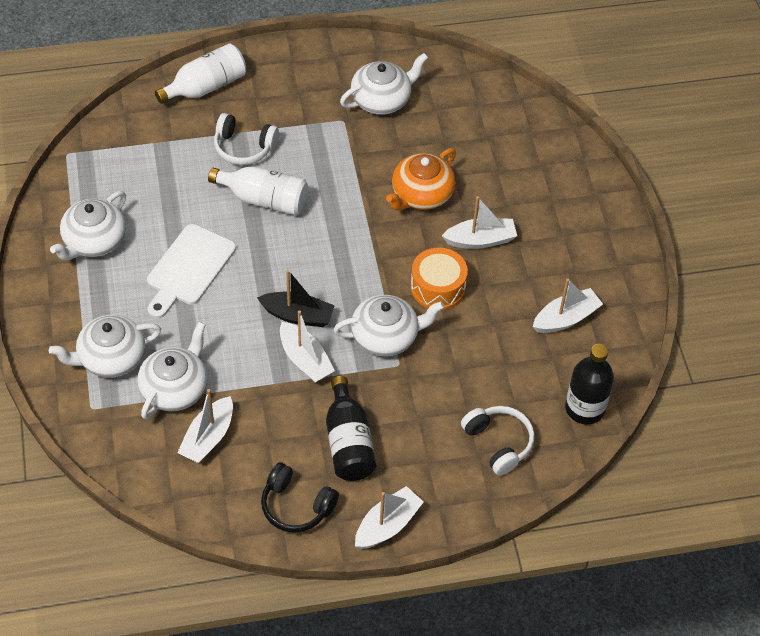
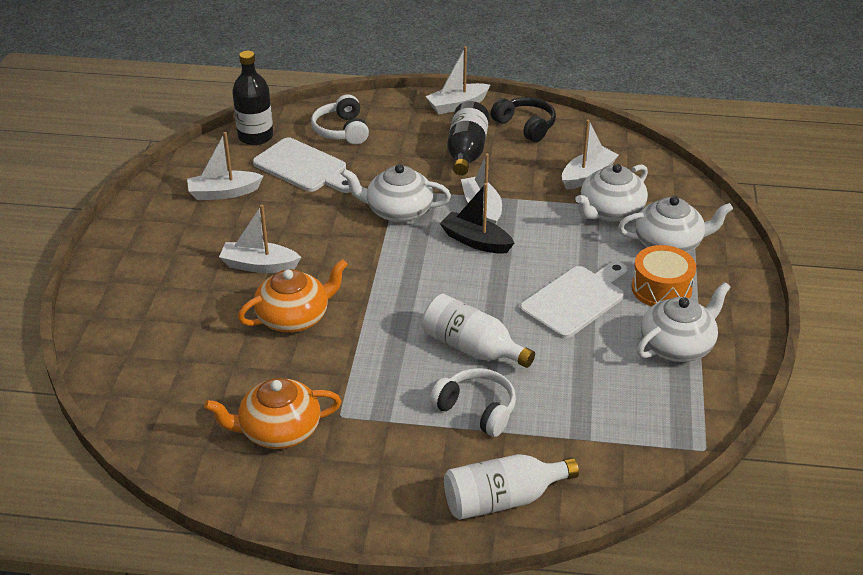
camera: 160 degrees left, 15 degrees down
(382, 100) = (278, 431): white teapot -> orange teapot
(438, 287) = (327, 237): orange drum -> orange drum (661, 289)
(508, 374) = (303, 167): none -> white cutting board

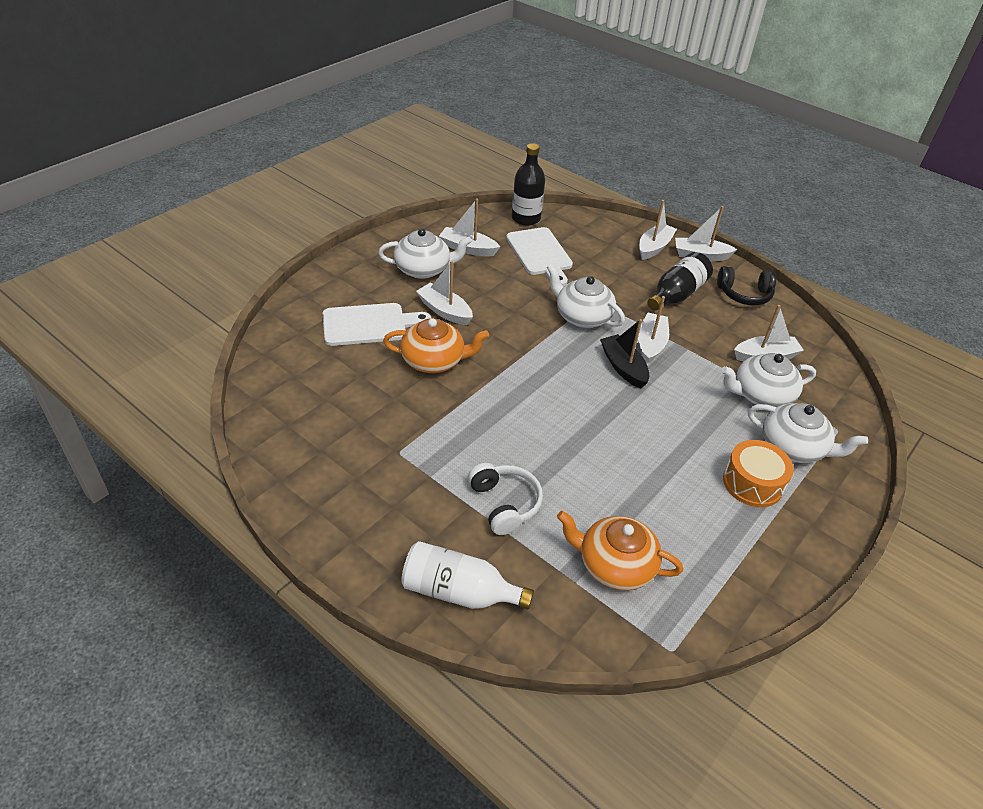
camera: 30 degrees right, 5 degrees up
(278, 431) = (346, 440): orange teapot -> orange teapot (614, 565)
(341, 130) = (592, 239): white headphones -> none
(408, 115) = (654, 247): none -> white boat
(472, 348) = (545, 451): white bottle -> none
(525, 126) = (744, 294): black headphones -> black headphones turned 105 degrees clockwise
(575, 300) = (666, 455): white cutting board -> white cutting board (369, 324)
(677, 346) = (725, 541): white teapot -> white teapot (423, 269)

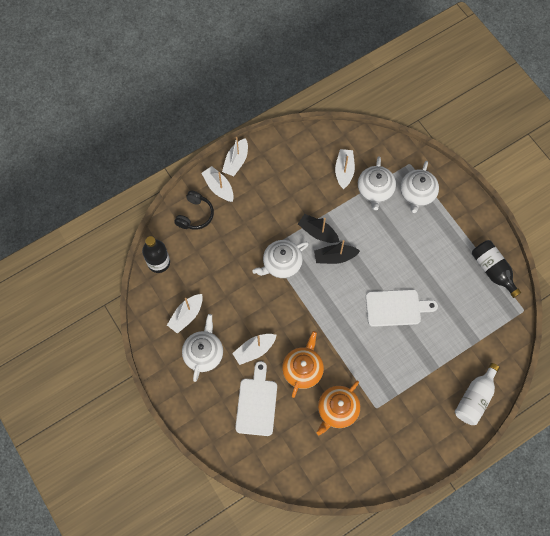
camera: 70 degrees left, 25 degrees up
(505, 504) = (425, 359): white headphones -> none
(540, 254) = (206, 267): white cutting board -> white cutting board (396, 308)
(614, 565) = (473, 318): orange teapot -> orange teapot (337, 410)
(650, 344) = (318, 232): white boat -> black boat
(676, 294) = (274, 195): black bottle -> black bottle (492, 270)
(744, 294) = (284, 154): black headphones -> black headphones (195, 215)
(752, 483) = (437, 227): orange drum -> none
(793, 447) = (417, 193): white teapot -> white teapot turned 150 degrees clockwise

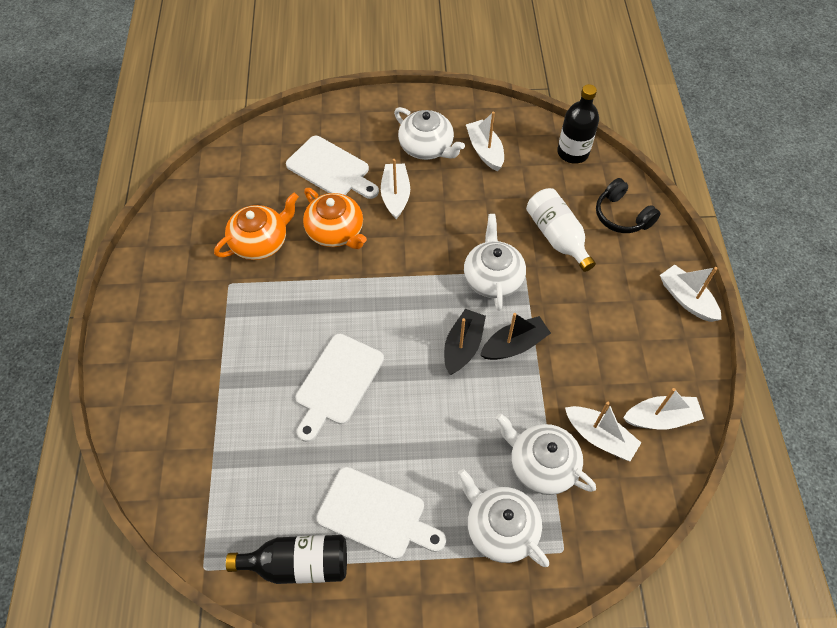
camera: 120 degrees right, 10 degrees down
(219, 187) = (652, 259): white boat -> white boat (660, 418)
(337, 410) = (260, 242): orange teapot -> orange teapot turned 75 degrees clockwise
(448, 249) = (376, 514): none -> white cutting board
(475, 398) = (144, 408): white bottle -> white bottle (557, 237)

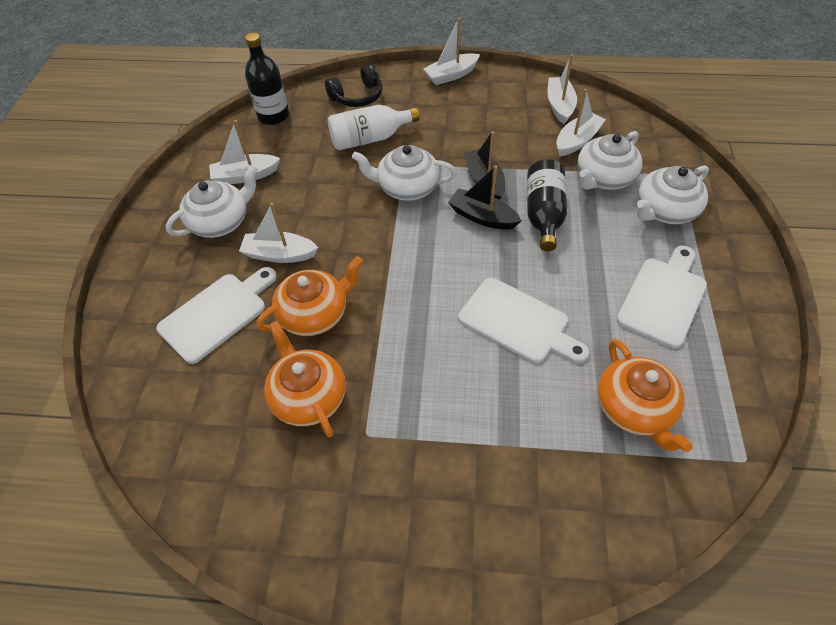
camera: 80 degrees left, 5 degrees down
(253, 478) = (634, 408): none -> orange teapot
(298, 564) = (724, 366): black bottle -> black bottle (544, 215)

